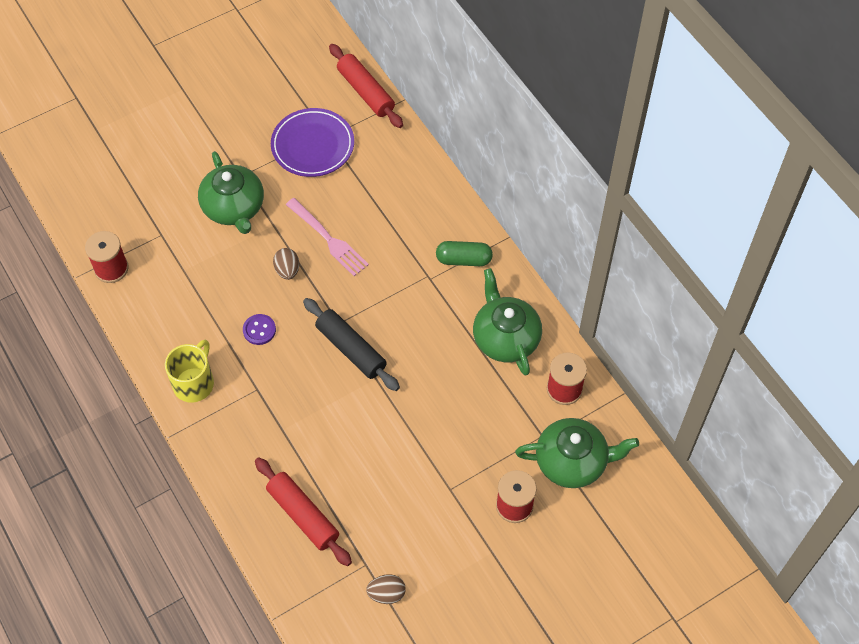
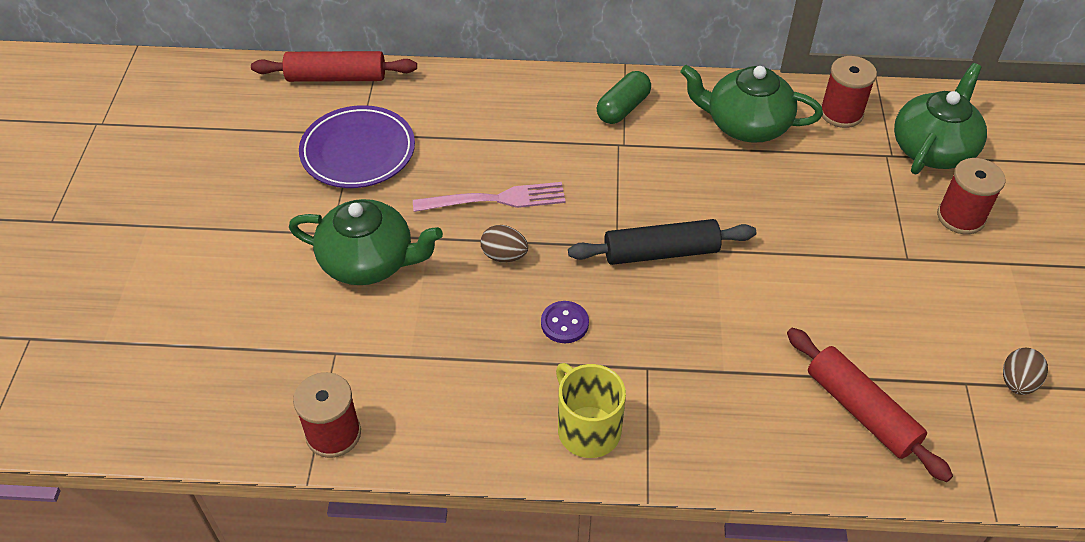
camera: 55 degrees left, 10 degrees down
(303, 515) = (861, 411): red rolling pin -> red rolling pin turned 60 degrees clockwise

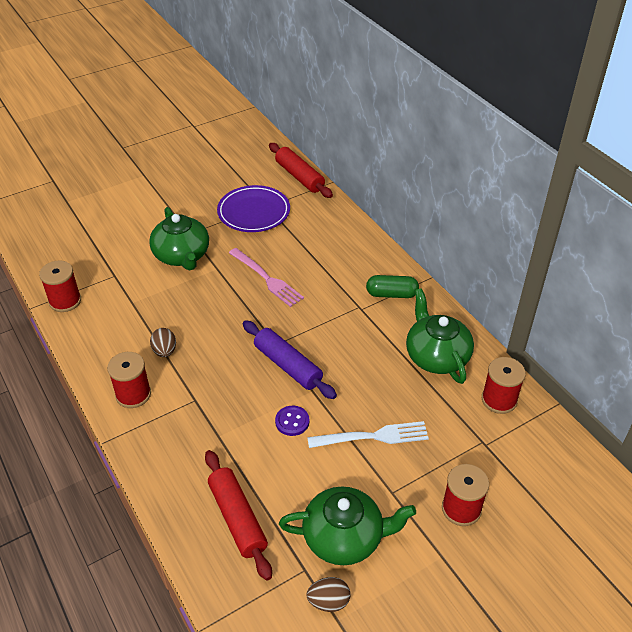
camera: 55 degrees right, 5 degrees down
(504, 256) = (228, 302): brown egg -> brown egg (165, 351)
(564, 323) = (200, 350): purple button -> purple button (292, 421)
(587, 429) = (133, 394): yellow mug -> red spool
(661, 252) = (288, 365): black rolling pin -> purple rolling pin
(822, 234) = (372, 436): none -> white fork
(861, 411) = (237, 518): red rolling pin -> red rolling pin turned 45 degrees counterclockwise
(933, 148) = (516, 466): green teapot -> green teapot (344, 537)

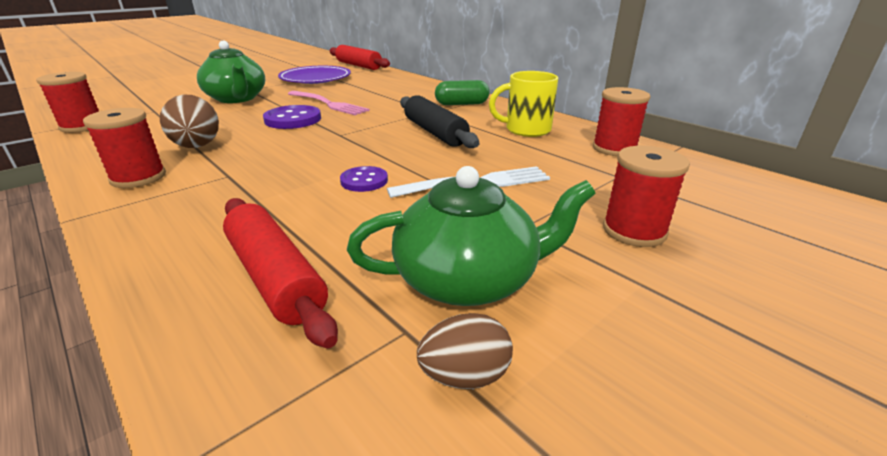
camera: 10 degrees left, 15 degrees down
(165, 351) = (197, 147): brown egg -> brown egg, size x1.58
(236, 309) = (293, 119): none -> purple button
(288, 365) = (355, 145): purple rolling pin -> none
(356, 351) = (435, 132): none -> black rolling pin
(436, 356) = (526, 130): green teapot -> yellow mug

